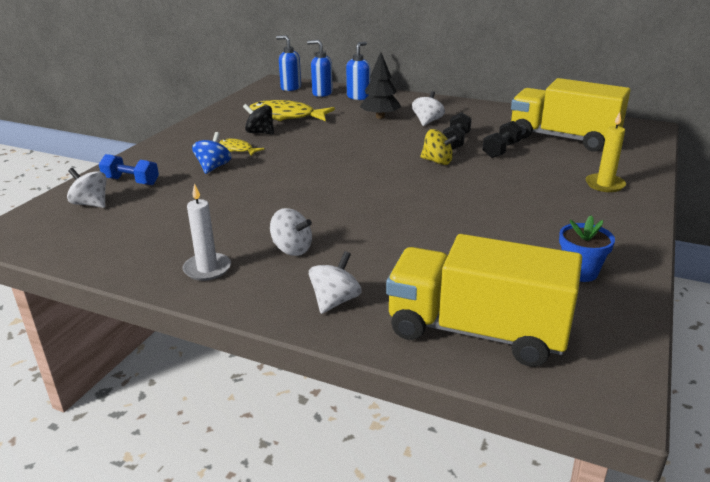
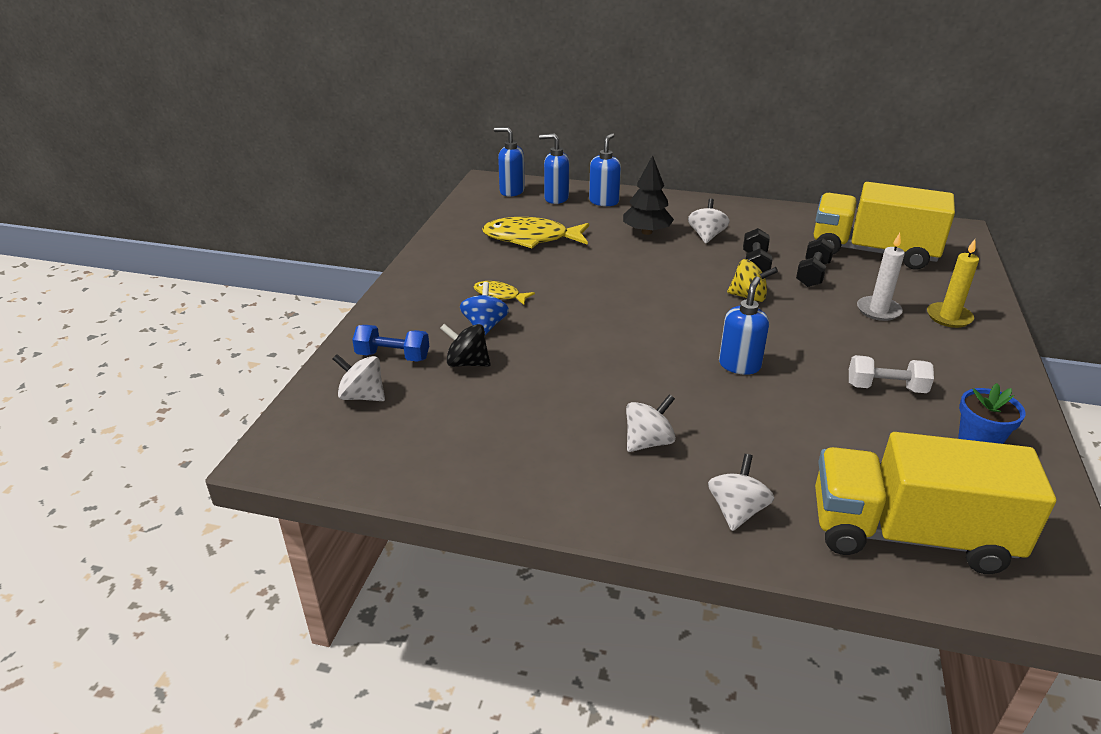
camera: 10 degrees left, 5 degrees up
(207, 269) = (564, 481): white candle -> white candle (878, 310)
(260, 133) = (513, 266): black spinning top -> black spinning top (467, 363)
(292, 249) = (648, 442): white spinning top -> white spinning top turned 60 degrees counterclockwise
(401, 205) = (739, 365): none -> blue soap dispenser
(518, 228) = (886, 388): none -> white dumbbell

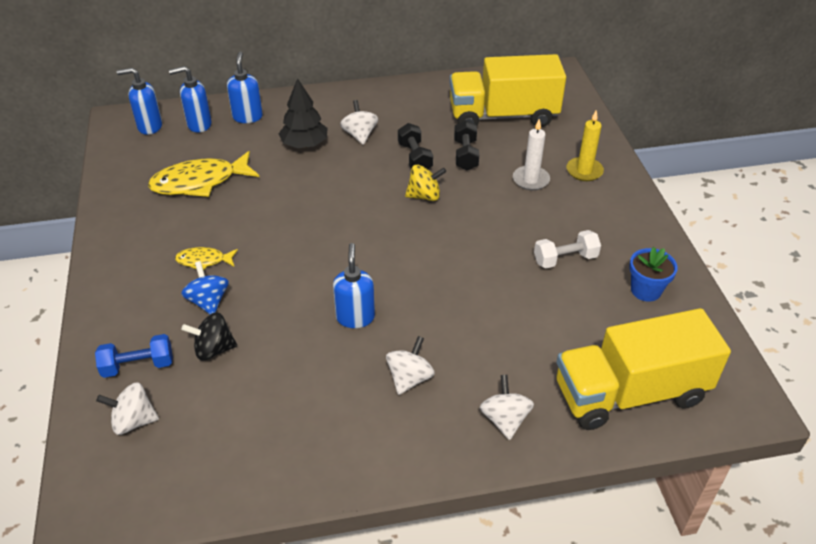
camera: 25 degrees left, 10 degrees up
(739, 365) = (447, 273): blue soap dispenser -> blue soap dispenser (355, 317)

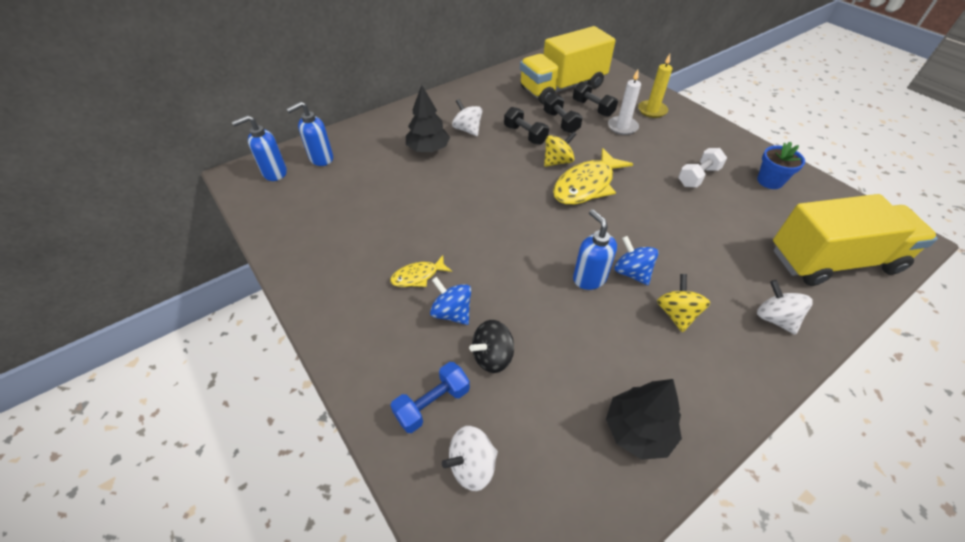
camera: 25 degrees left, 5 degrees up
(200, 182) = (359, 207): yellow fish -> yellow fish (586, 185)
(247, 117) = (361, 140): blue soap dispenser -> none
(285, 453) = (638, 430): none -> black tree
(401, 327) = (631, 272): none -> blue spinning top
(409, 378) = (676, 314): white spinning top -> yellow spinning top
(516, 149) = (593, 108): none -> black dumbbell
(630, 393) = (833, 261): yellow truck -> yellow truck turned 150 degrees counterclockwise

